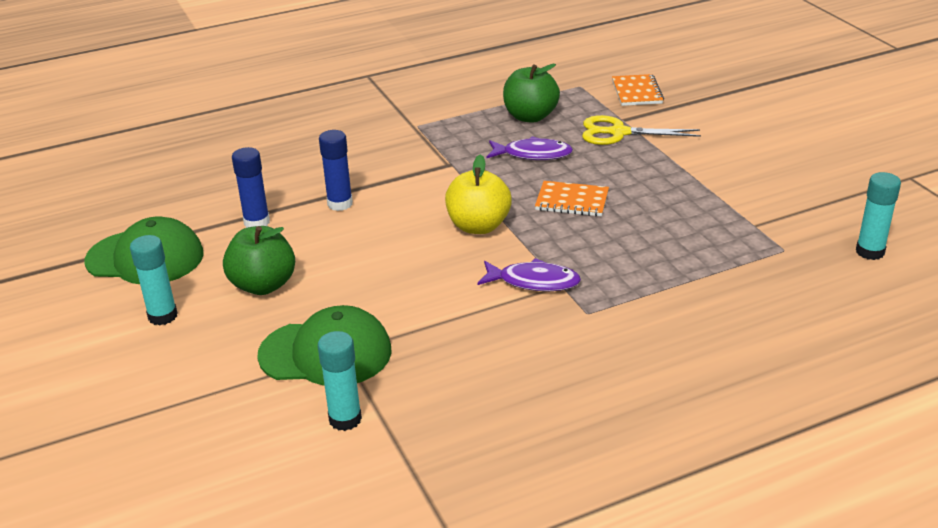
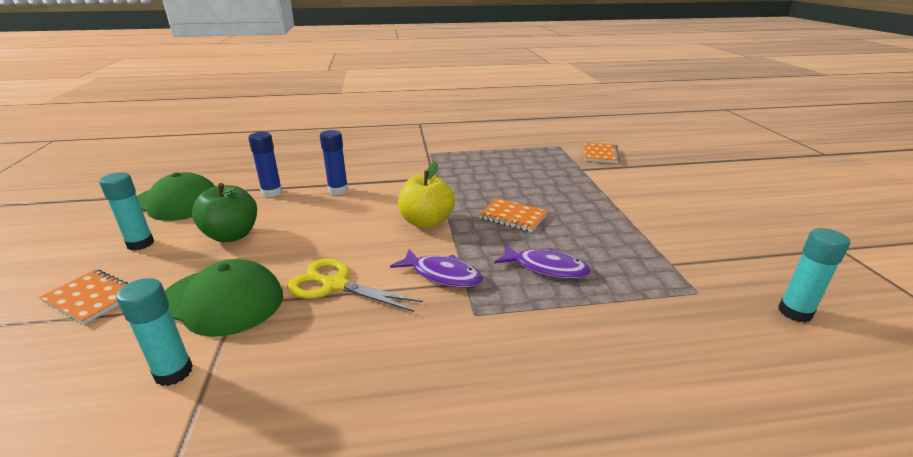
camera: 15 degrees right, 5 degrees down
(180, 380) = (92, 298): none -> orange notebook
(530, 116) = (513, 158): green apple -> none
(533, 154) = (500, 181): purple fish -> purple fish (546, 268)
(618, 133) = (574, 177): yellow scissors -> yellow scissors (335, 285)

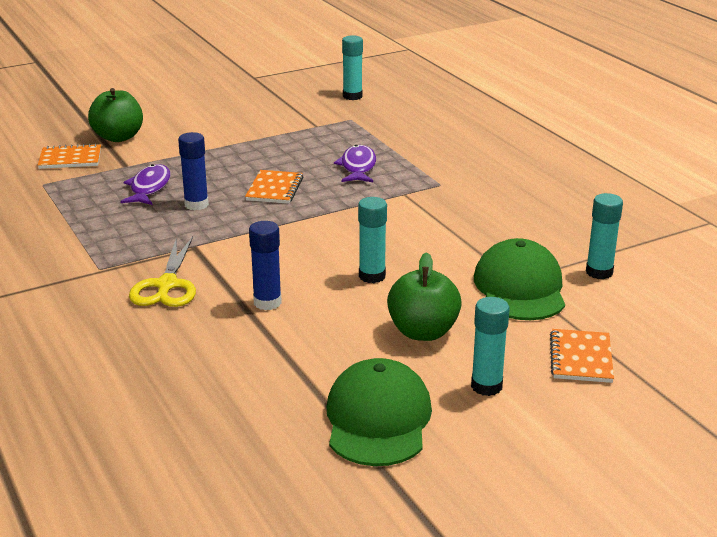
camera: 110 degrees left, 0 degrees up
(272, 192) = (302, 351): blue glue stick -> blue glue stick (196, 204)
(328, 231) = (372, 276): none -> turquoise glue stick
(335, 285) = (454, 244): yellow scissors -> yellow scissors (166, 285)
(426, 222) = (315, 228): yellow apple -> none
(442, 275) = (401, 204): purple fish -> purple fish (149, 187)
(642, 170) = (118, 137): none -> green apple

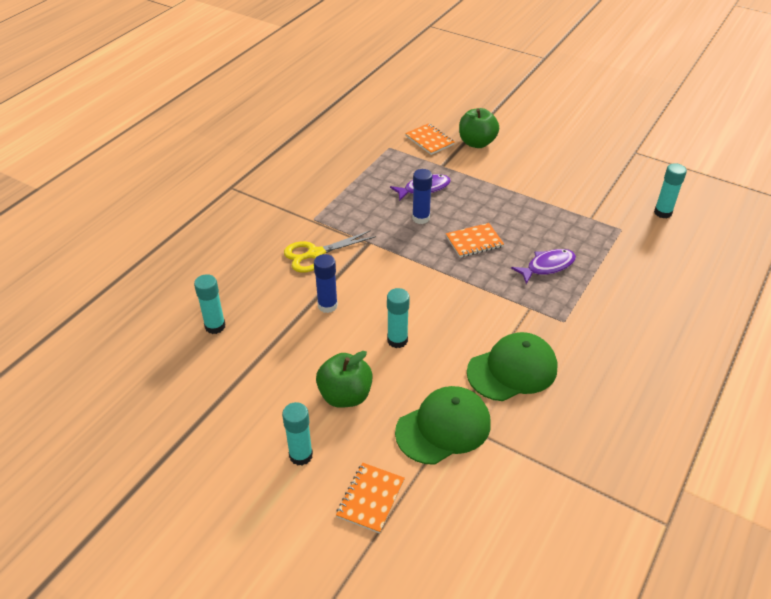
camera: 60 degrees right, 15 degrees up
(378, 419) = (232, 414): green cap -> green cap (512, 370)
(581, 358) = (370, 498): orange notebook -> orange notebook turned 45 degrees counterclockwise
(599, 272) = (506, 469): turquoise glue stick -> turquoise glue stick (215, 326)

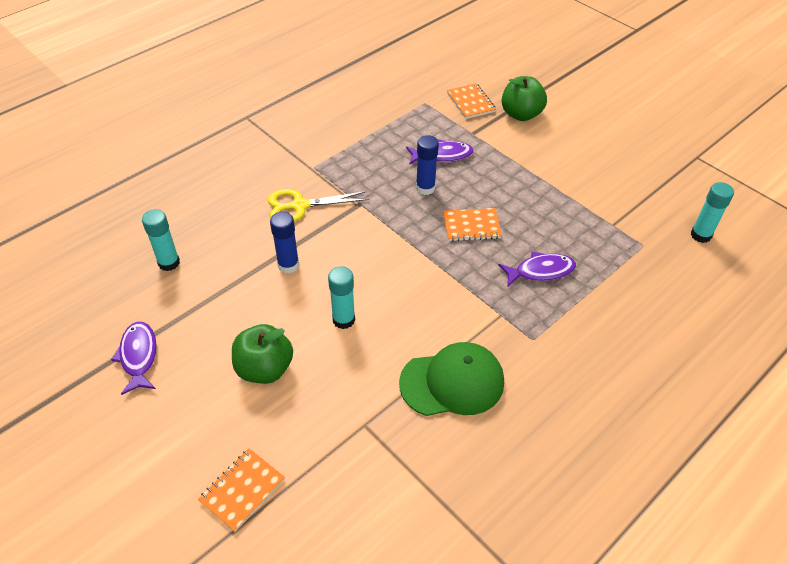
camera: 15 degrees right, 5 degrees up
(223, 411) = (139, 356): none -> purple fish
(301, 455) = (193, 423): turquoise glue stick -> none
(443, 427) = (351, 430): green cap -> none

